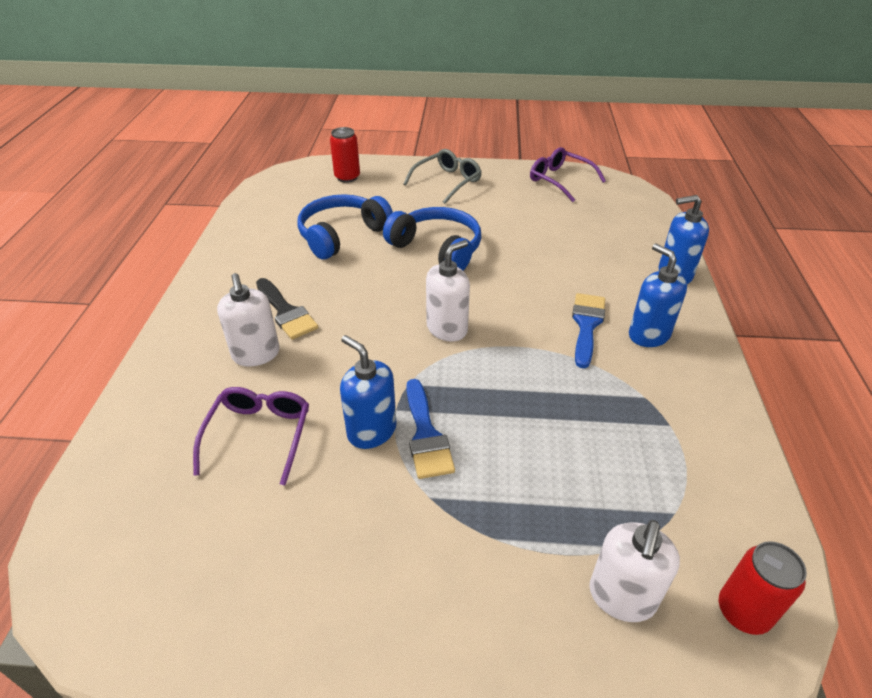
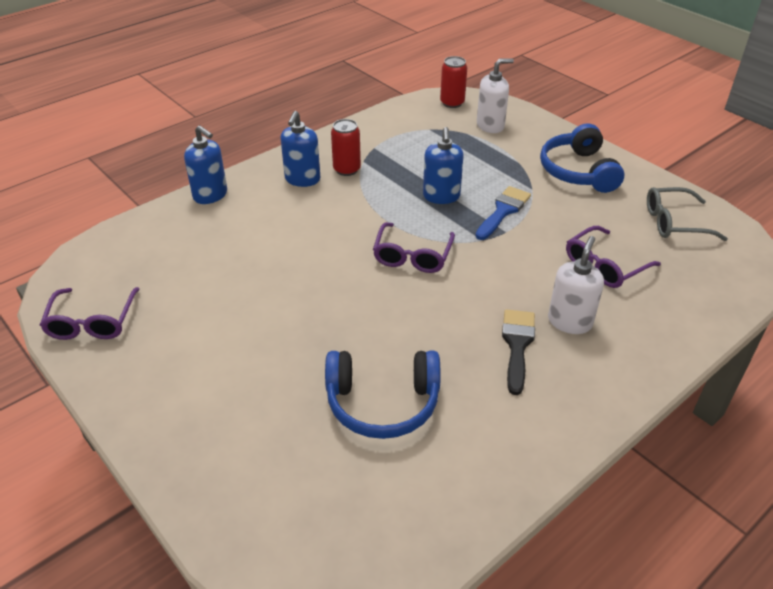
camera: 135 degrees left, 0 degrees up
(347, 177) = (264, 508): red can -> red can (346, 169)
(371, 431) = (532, 230): blue soap dispenser -> blue soap dispenser (441, 196)
(437, 249) = (323, 324): blue headphones -> blue headphones (578, 171)
(447, 182) = (182, 404): grey glasses -> grey glasses (675, 222)
(447, 329) = (412, 255): white soap dispenser -> purple glasses
(586, 325) = (324, 204): blue brush -> none

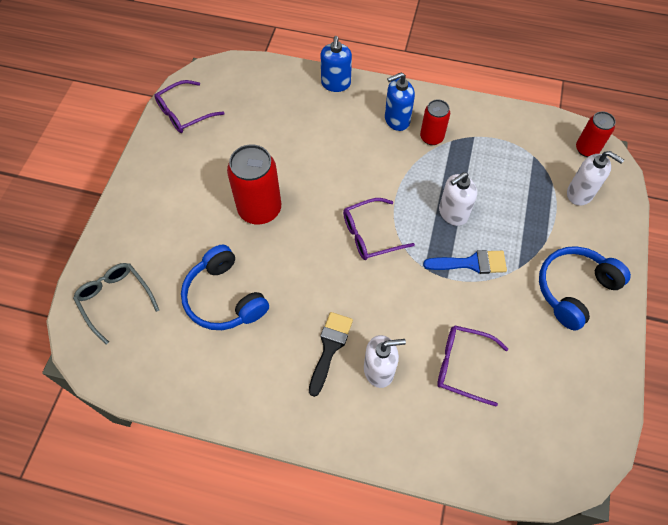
camera: 55 degrees right, 20 degrees up
(297, 320) = (259, 209): none -> red can
(441, 196) = (453, 213): blue soap dispenser -> white soap dispenser
(517, 345) = (330, 347): black brush -> black brush turned 45 degrees counterclockwise
(675, 222) = (566, 395): grey glasses -> grey glasses (115, 300)

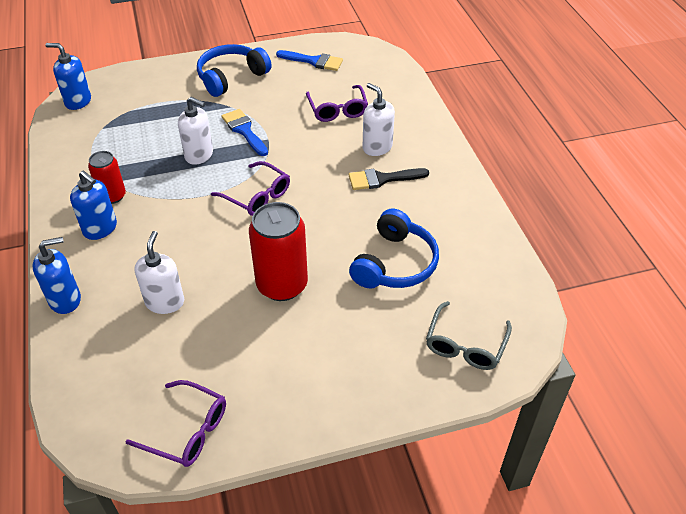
camera: 120 degrees left, 15 degrees down
(571, 390) = (314, 61): none -> blue brush
(574, 289) = (231, 77): blue headphones -> blue headphones turned 120 degrees clockwise
(580, 193) = (132, 94): white soap dispenser -> white soap dispenser (165, 302)
(586, 149) = (78, 101): red can -> blue soap dispenser

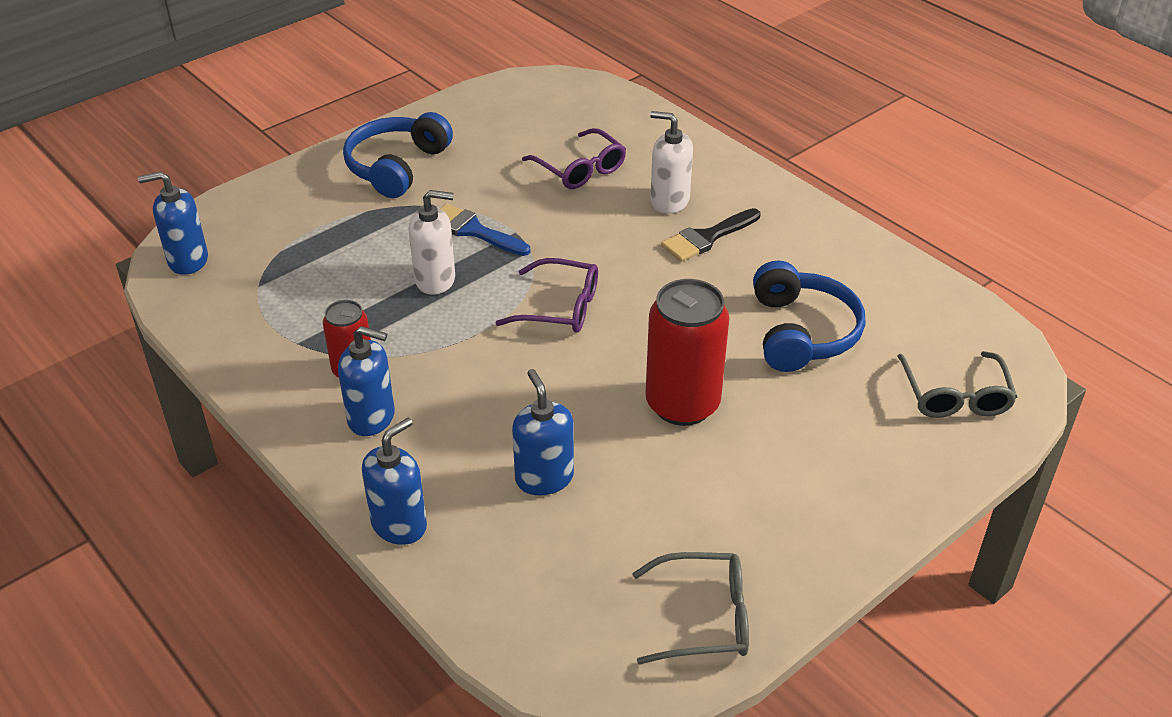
camera: 25 degrees left, 5 degrees down
(165, 302) = (544, 478): white soap dispenser -> blue soap dispenser
(186, 430) = (703, 618): purple glasses -> grey glasses
(314, 61) = (498, 116): blue brush -> none

